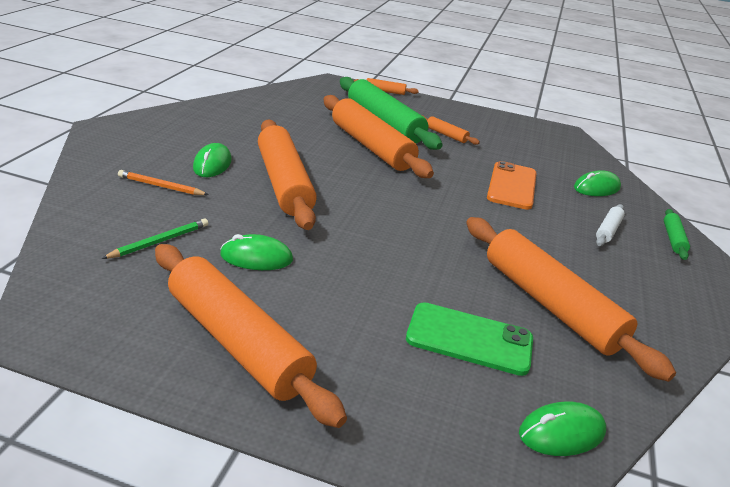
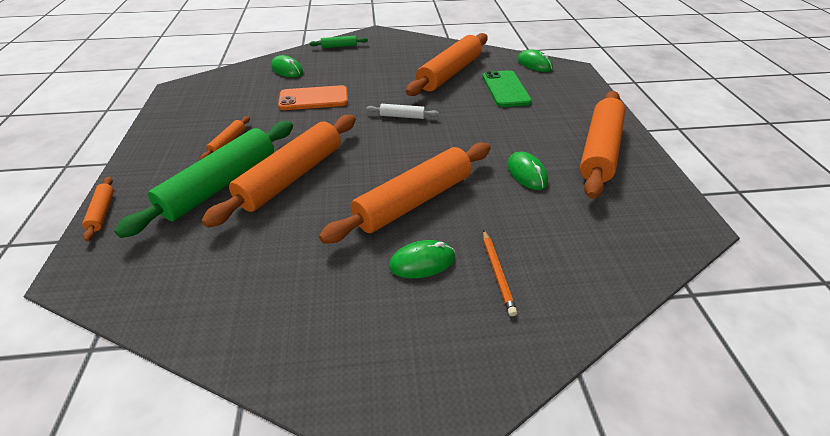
camera: 110 degrees left, 10 degrees up
(160, 241) = (565, 225): green pencil -> none
(608, 230) = (348, 63): white rolling pin -> white rolling pin (402, 116)

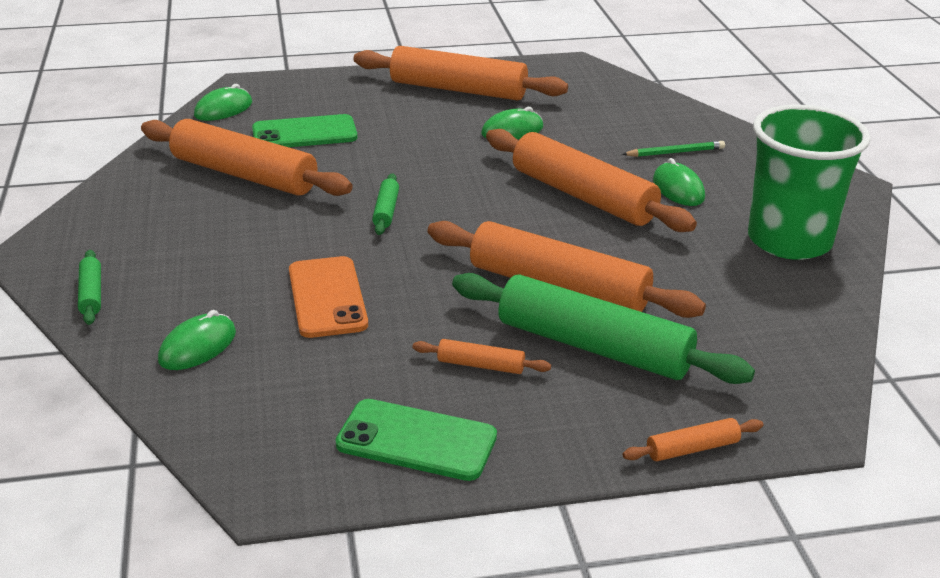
camera: 95 degrees left, 10 degrees down
(182, 122) = (416, 440): none -> green phone
(313, 328) = (789, 241): none -> green cup
(402, 116) = (386, 211): white rolling pin -> green rolling pin
(497, 273) = (675, 152): orange pencil -> green pencil

